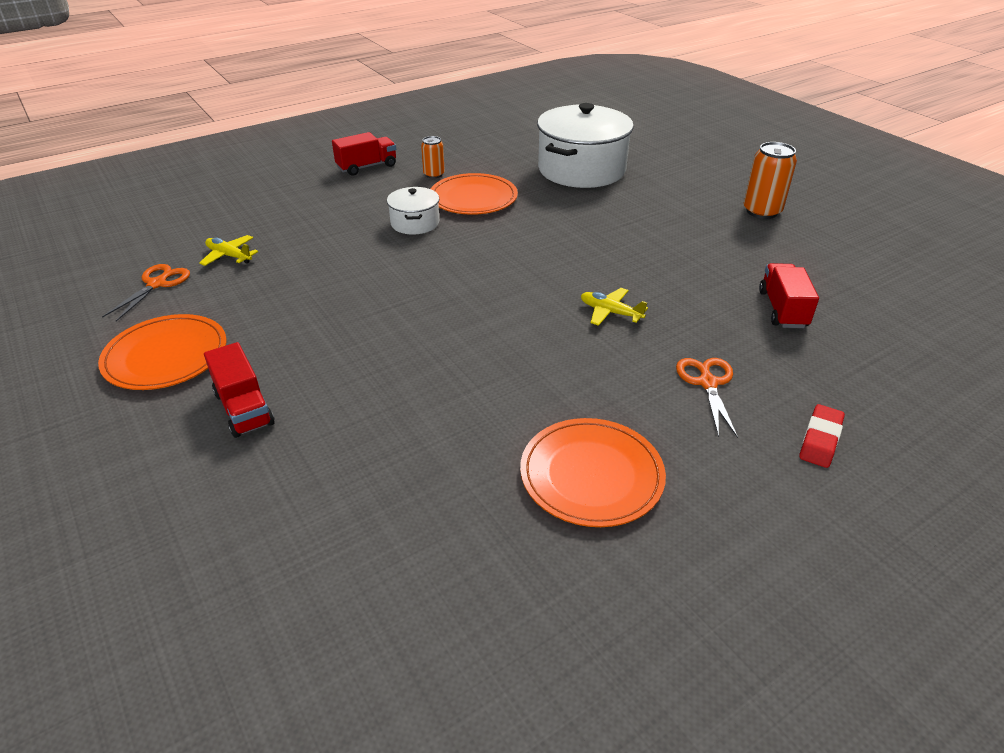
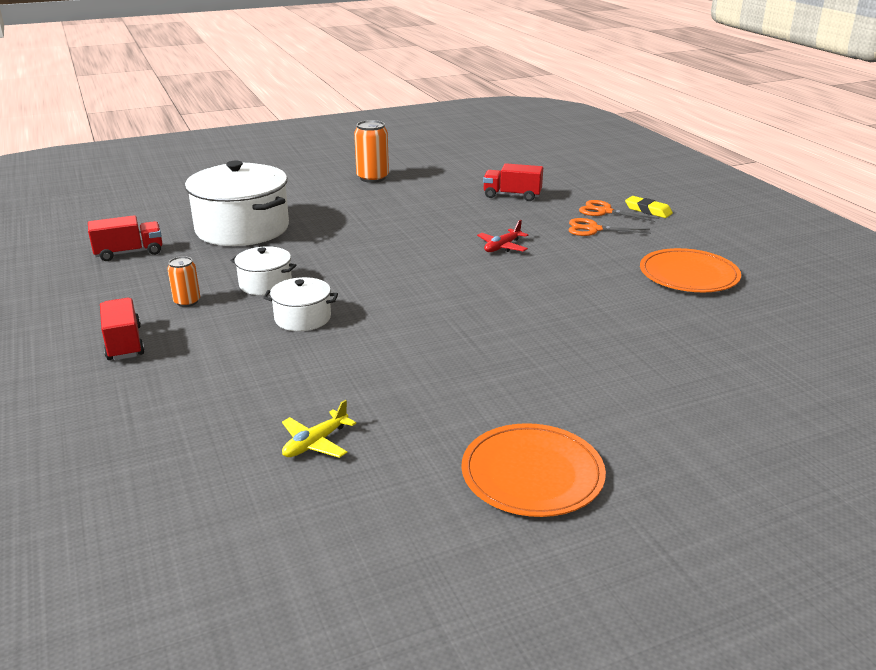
camera: 80 degrees left, 10 degrees down
(157, 284) = (365, 500): orange scissors -> orange scissors (605, 211)
(244, 408) = (624, 415): red truck -> red truck (129, 253)
(473, 198) = (265, 284): orange plate -> white pot
(610, 312) = (502, 247): yellow plane -> red plane
(820, 439) = (648, 210): red eraser -> yellow eraser

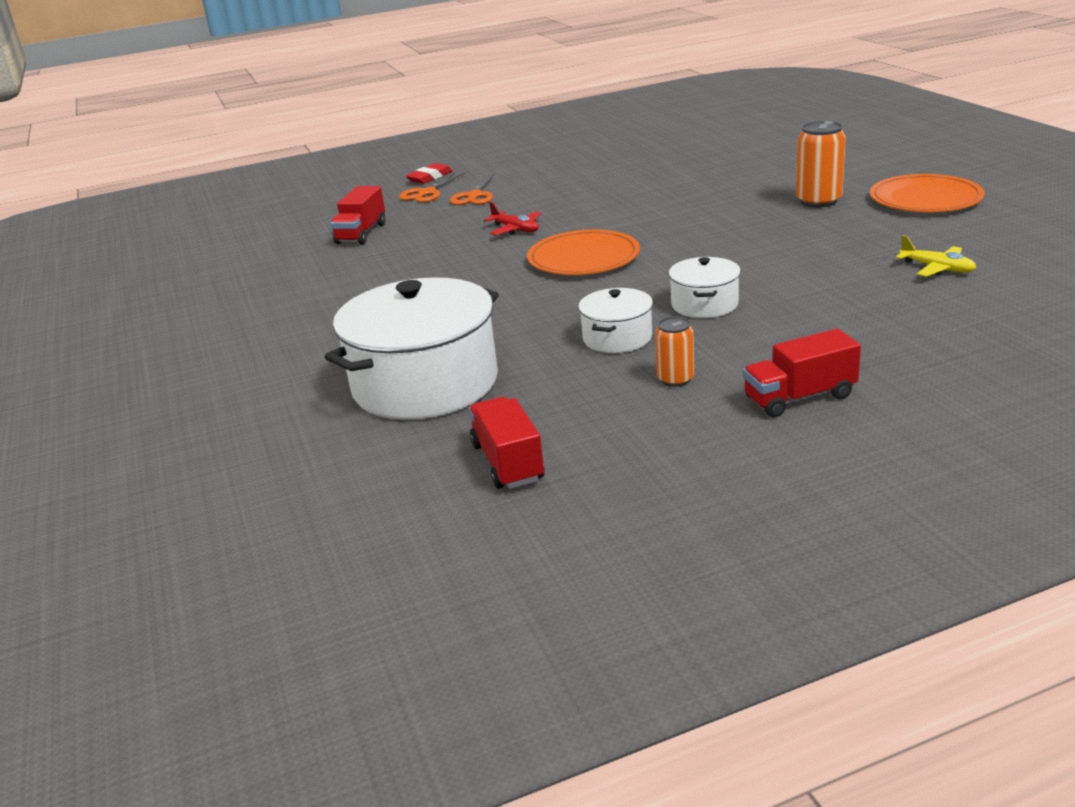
camera: 85 degrees left, 0 degrees up
(372, 178) = (249, 317): orange can -> orange can (818, 201)
(648, 210) = (430, 177): yellow eraser -> red eraser
(688, 275) = (585, 163): orange plate -> orange plate (583, 258)

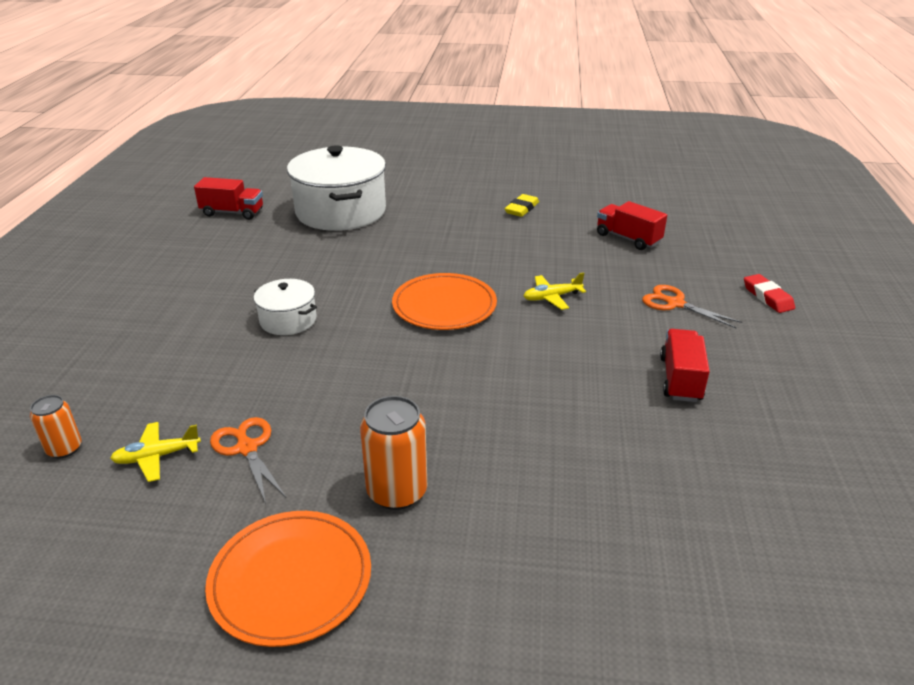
camera: 115 degrees right, 5 degrees up
(324, 291) = (522, 209): none -> yellow eraser
(427, 193) = (713, 285): orange scissors -> orange scissors (247, 448)
(515, 229) = (552, 297): red plane -> yellow plane
(617, 338) = (297, 274): white pot -> none
(675, 379) = (221, 273): orange can -> orange can (64, 449)
(800, 397) = (136, 300): red truck -> red truck (680, 379)

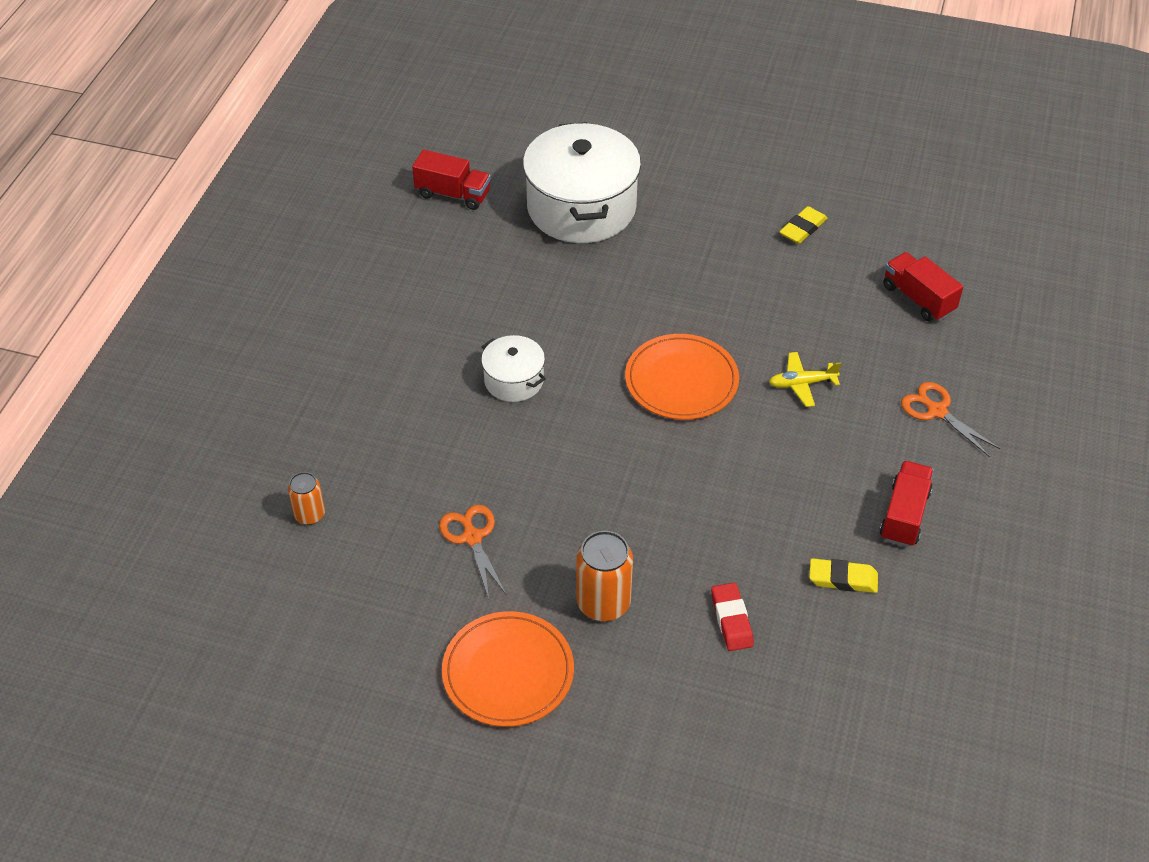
camera: 10 degrees right, 15 degrees up
(157, 457) = (392, 535): yellow plane -> none
(643, 438) = (842, 579): none -> yellow eraser
(767, 297) = (1046, 415): red eraser -> red eraser (731, 620)

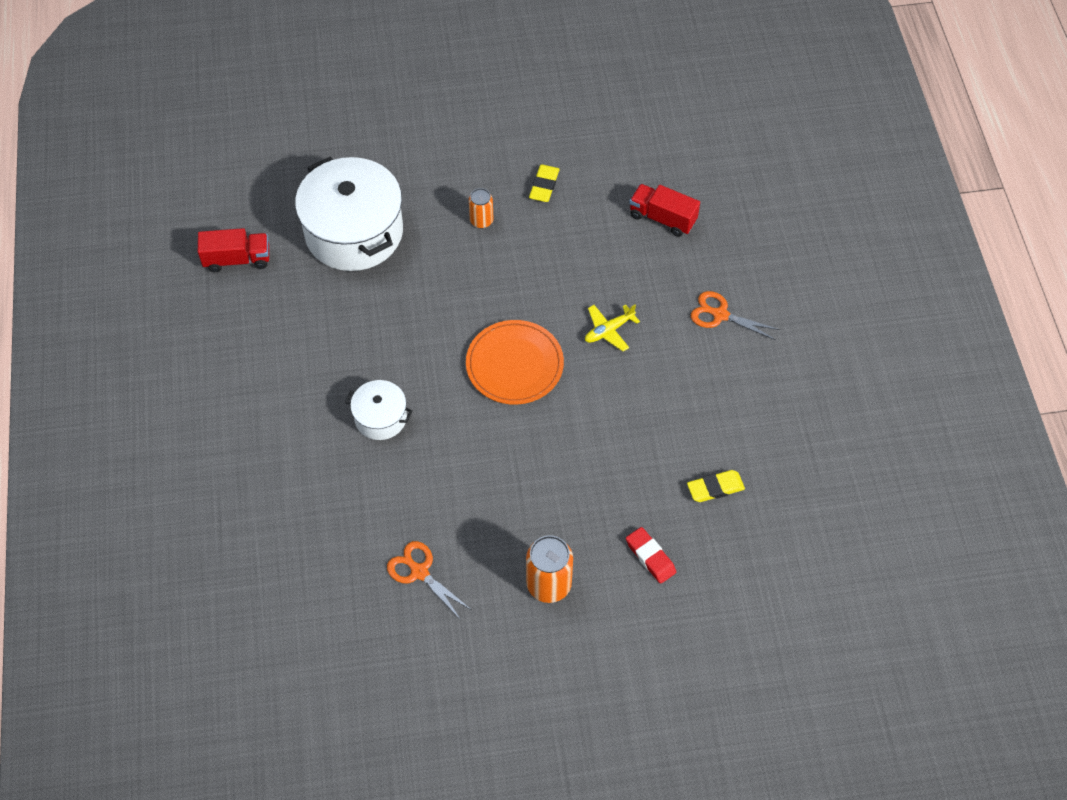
camera: 25 degrees left, 10 degrees up
(310, 514) = (277, 607): orange can -> orange can (481, 220)
(508, 672) = (505, 673): orange plate -> none
(904, 515) = (735, 415): red truck -> none

